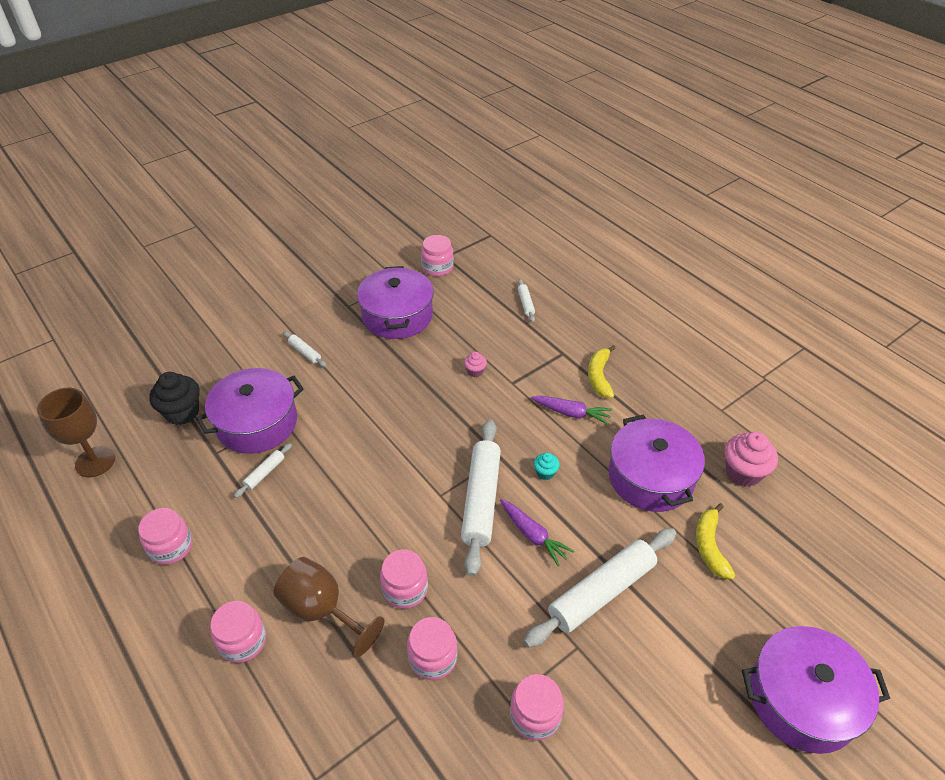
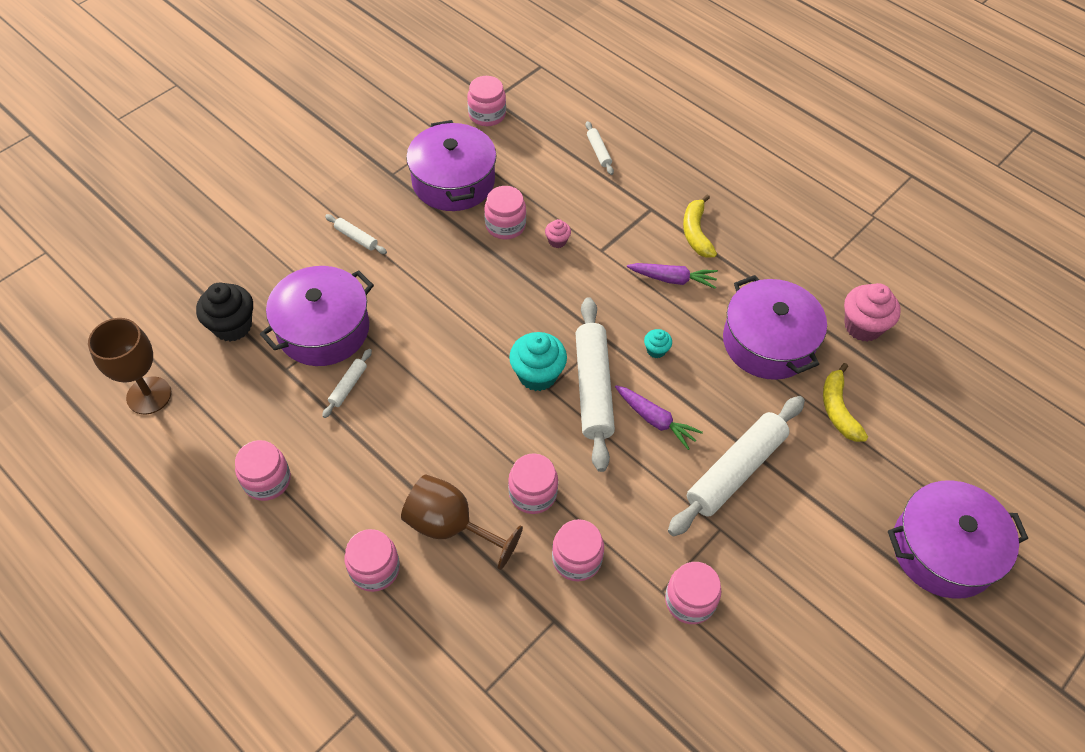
camera: 10 degrees left, 10 degrees up
(433, 354) = (505, 225): none -> pink jar
(433, 482) = (537, 375): none -> turquoise cupcake

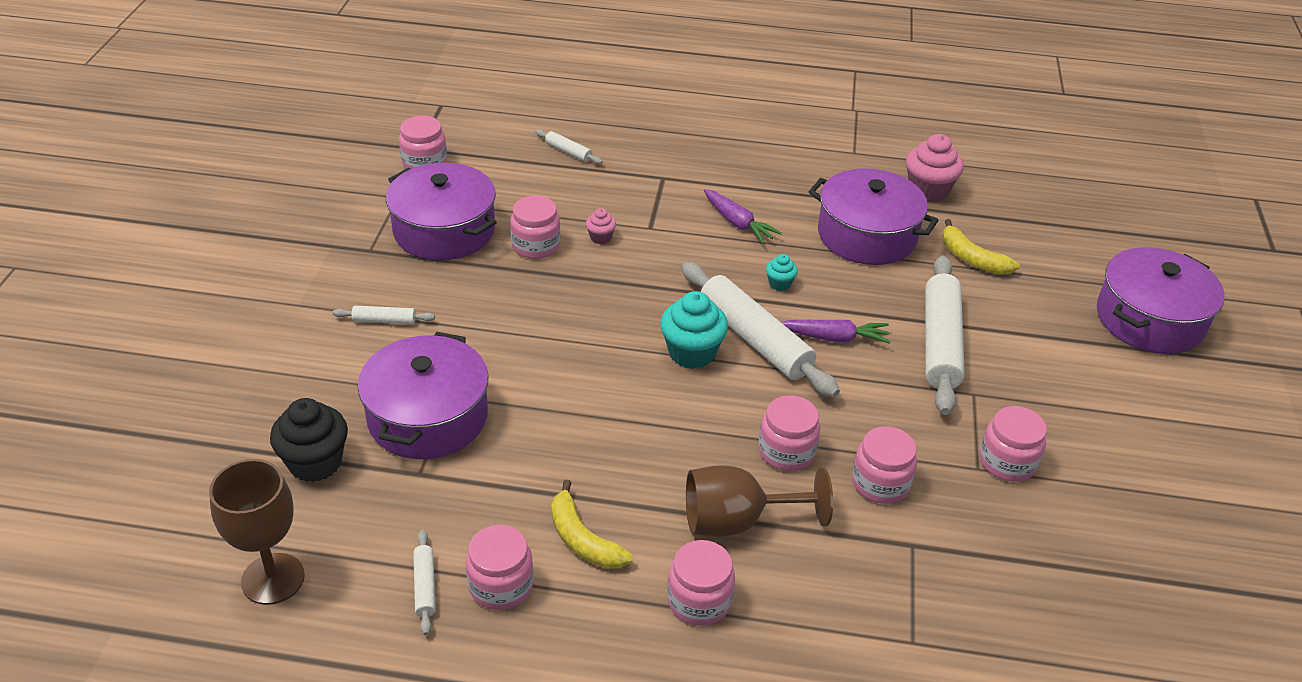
camera: 35 degrees left, 15 degrees down
(348, 386) = (507, 454): white rolling pin -> white rolling pin (425, 586)
(672, 279) = (737, 223): purple carrot -> purple carrot turned 75 degrees clockwise
(696, 233) = (722, 180): yellow banana -> yellow banana (583, 539)

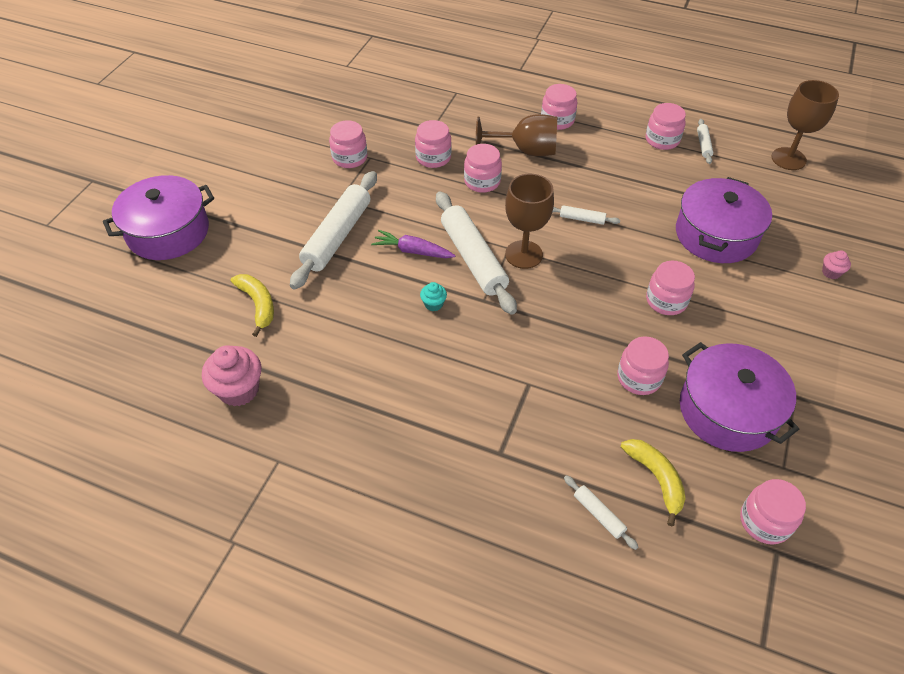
camera: 165 degrees left, 10 degrees up
(315, 463) = (784, 216): black cupcake -> none
(384, 320) = (763, 316): white rolling pin -> white rolling pin (582, 219)
(503, 322) = (666, 301): none -> pink jar
(583, 539) = (616, 154): yellow banana -> yellow banana (656, 479)
(600, 237) = (577, 378): pink cupcake -> pink cupcake (831, 272)
(692, 353) = (524, 254): turquoise cupcake -> brown goblet
(737, 223) = (444, 376): purple carrot -> none
(867, 235) = (332, 344): purple pot -> none

